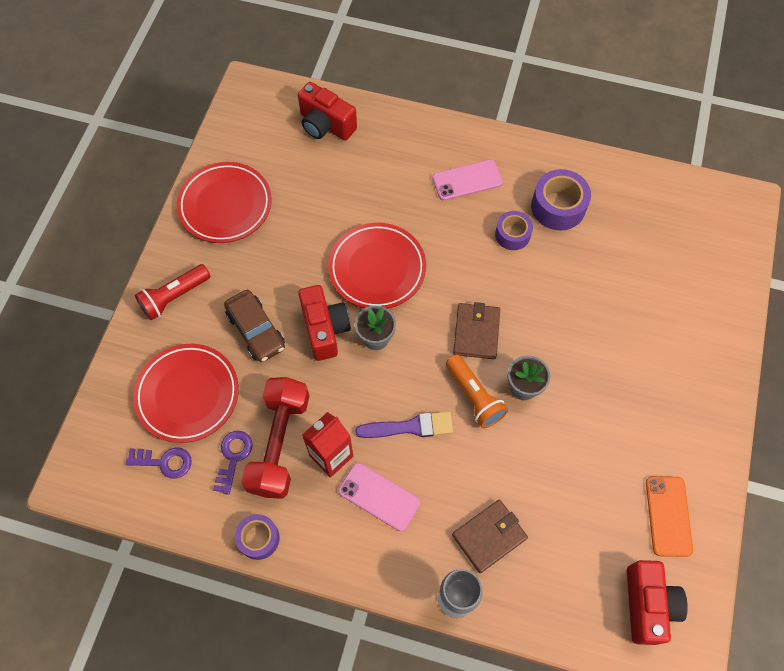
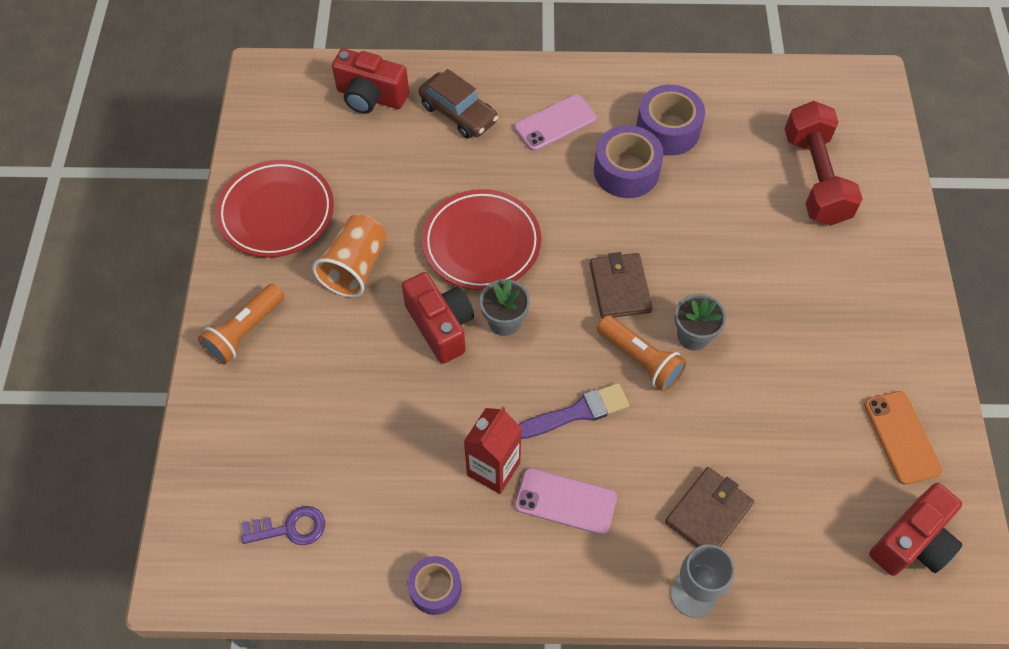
camera: 15 degrees left, 5 degrees down
(174, 297) = (245, 332): red flashlight -> orange flashlight
(187, 394) = (296, 441): red plate -> none
(233, 457) = (375, 500): purple key -> none
(256, 330) = (358, 347): brown car -> brown car (458, 113)
(273, 265) = (355, 267): none -> orange cup
(279, 444) = (426, 471): red dumbbell -> red dumbbell (815, 178)
(512, 234) = (626, 171): purple tape -> purple tape, size x1.56
(647, 605) = (912, 542): red camera -> red camera turned 60 degrees clockwise

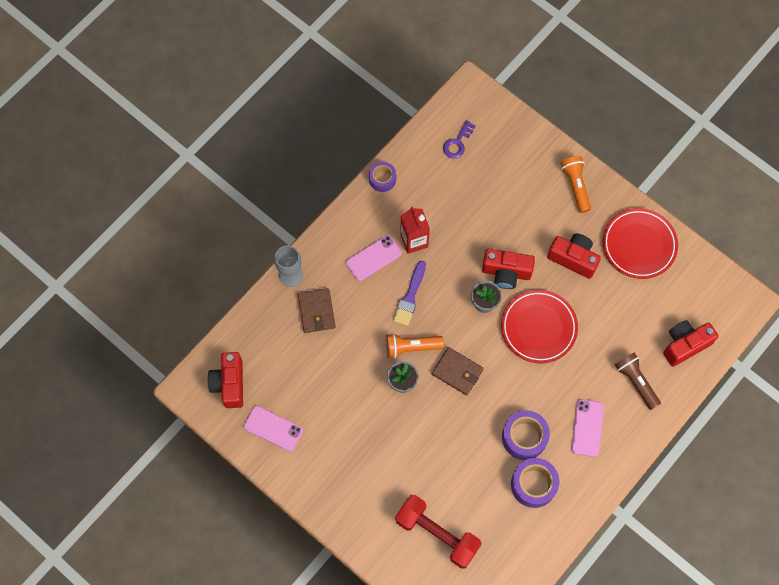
camera: 130 degrees right, 10 degrees up
(355, 267) = (573, 259): orange cup -> red camera
(458, 113) = (636, 382): brown car -> brown flashlight
(901, 437) = (273, 428): orange phone -> pink phone

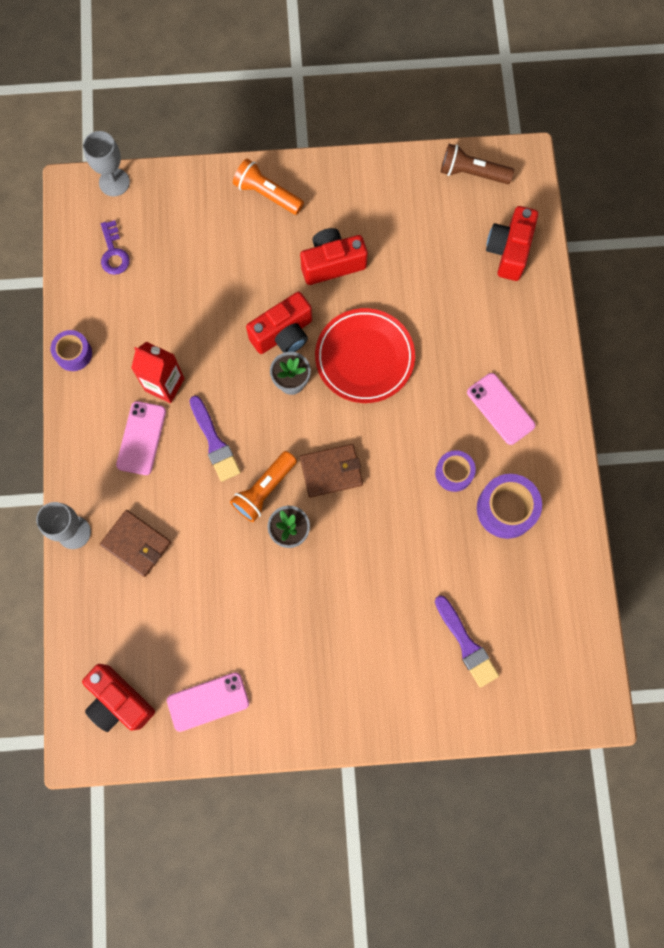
camera: 45 degrees left, 5 degrees up
(437, 534) = (466, 644): red dumbbell -> purple brush
(496, 103) = (114, 182): none -> grey goblet
(524, 437) = (454, 473): purple tape -> purple tape, size x0.64
(636, 382) = (500, 325): brown flashlight -> brown flashlight (472, 173)
(639, 245) = (378, 197): red plate -> none

